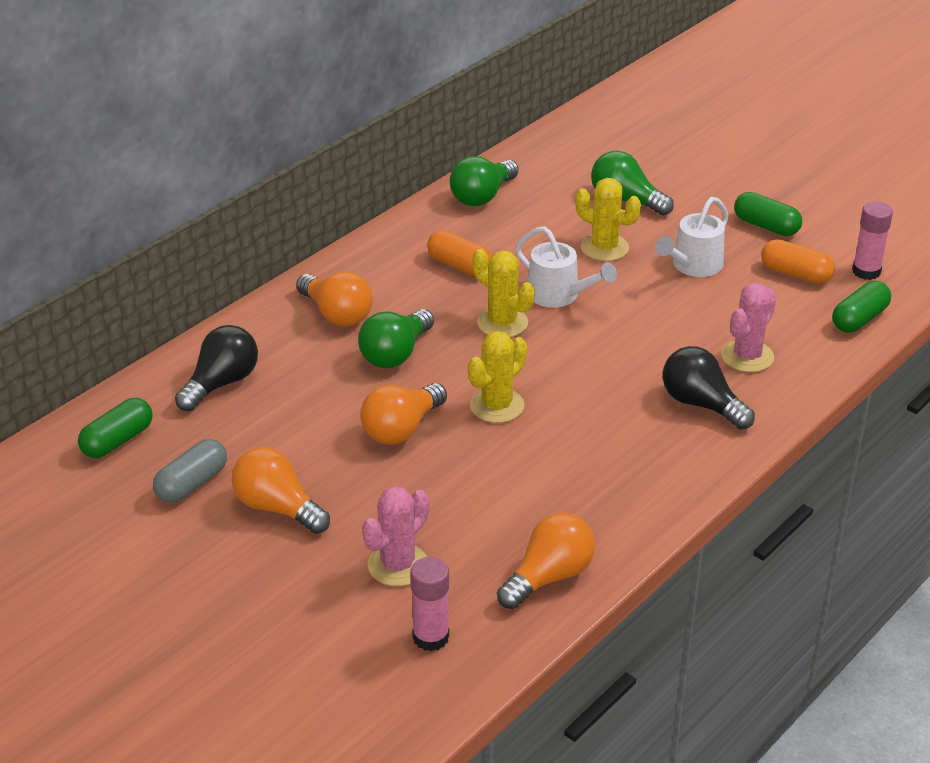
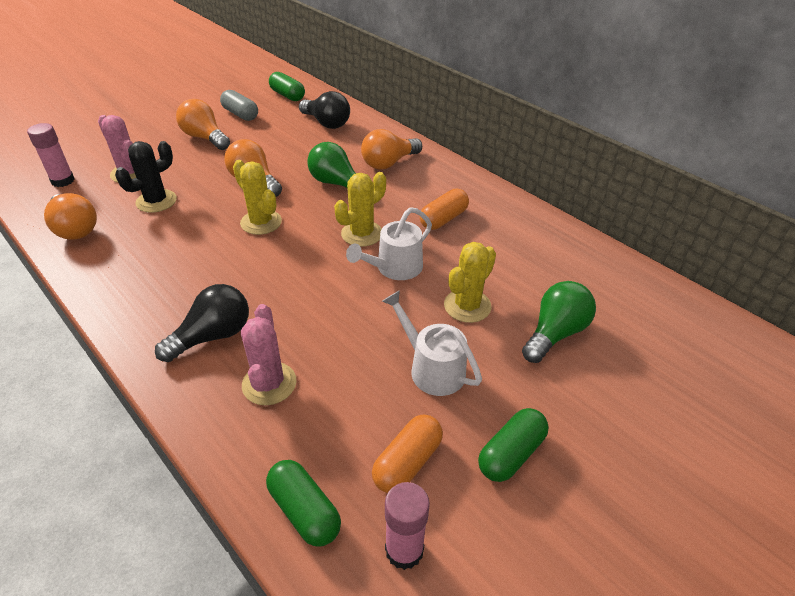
camera: 95 degrees right, 5 degrees up
(278, 508) = (205, 138): orange light bulb -> orange light bulb turned 90 degrees counterclockwise
(468, 514) = (156, 201): none -> black cactus
(482, 196) = (550, 239): green light bulb -> none
(747, 356) = (269, 383): pink cactus -> pink cactus turned 45 degrees clockwise

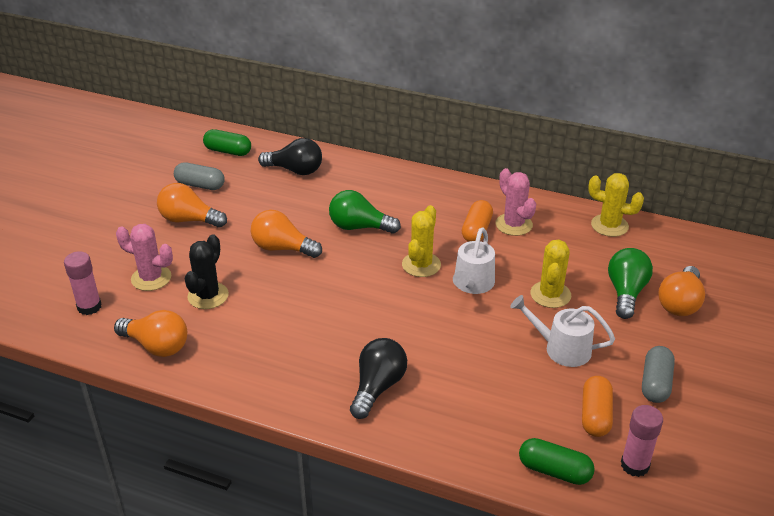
camera: 25 degrees left, 5 degrees down
(261, 222) = (325, 283): yellow cactus -> yellow cactus (609, 225)
(269, 383) = (455, 403): pink cactus -> pink cactus (513, 224)
(389, 163) = (388, 193): orange light bulb -> orange light bulb (680, 303)
(511, 454) = (655, 383): green capsule -> grey capsule

